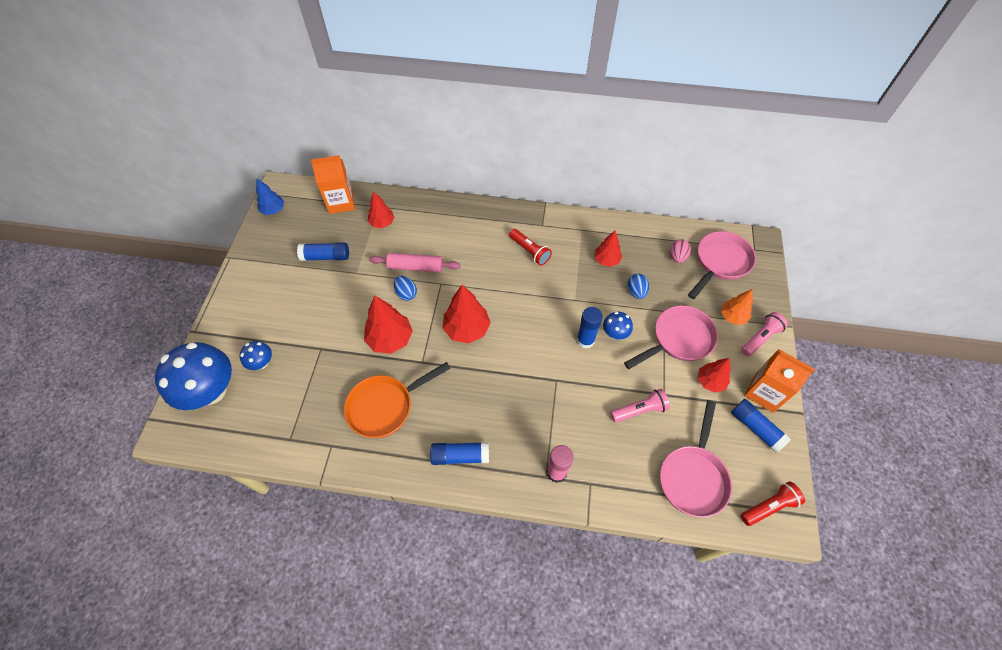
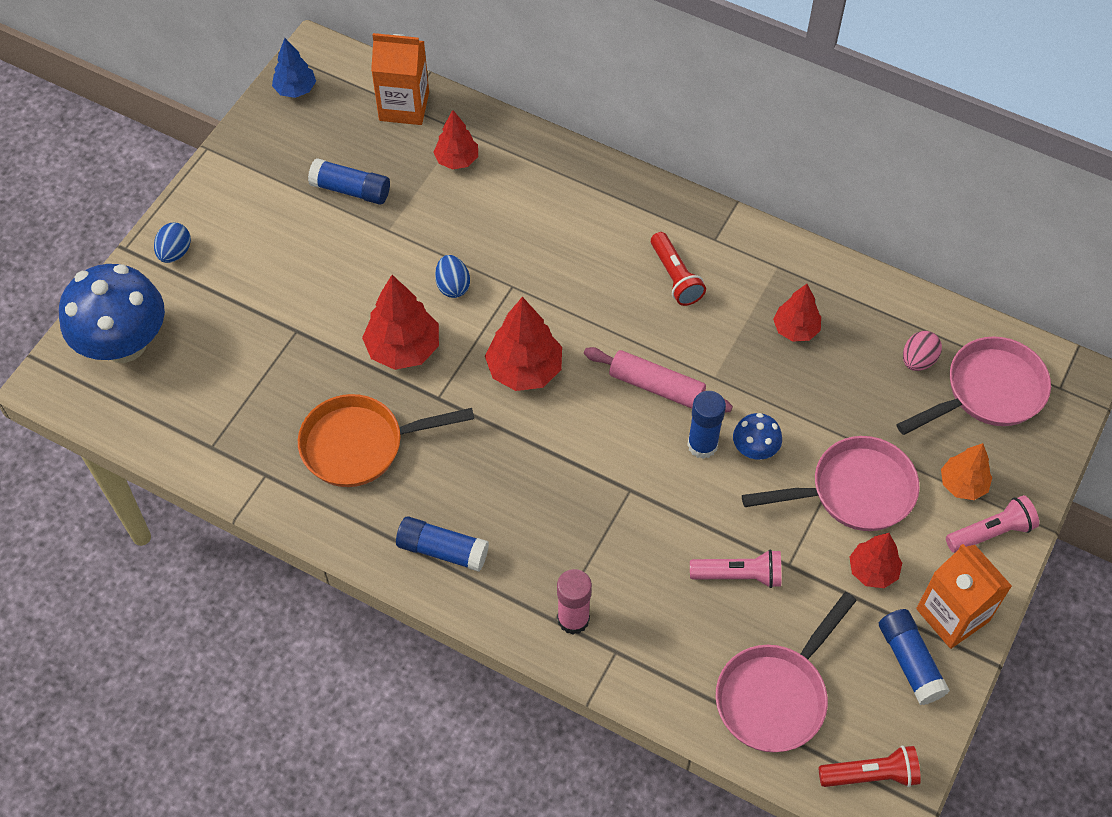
camera: 20 degrees right, 0 degrees up
(262, 363) = (206, 325): blue mushroom -> none
(415, 267) = (483, 248): pink rolling pin -> pink rolling pin (656, 386)
(636, 292) = (820, 395): blue egg -> blue egg (175, 252)

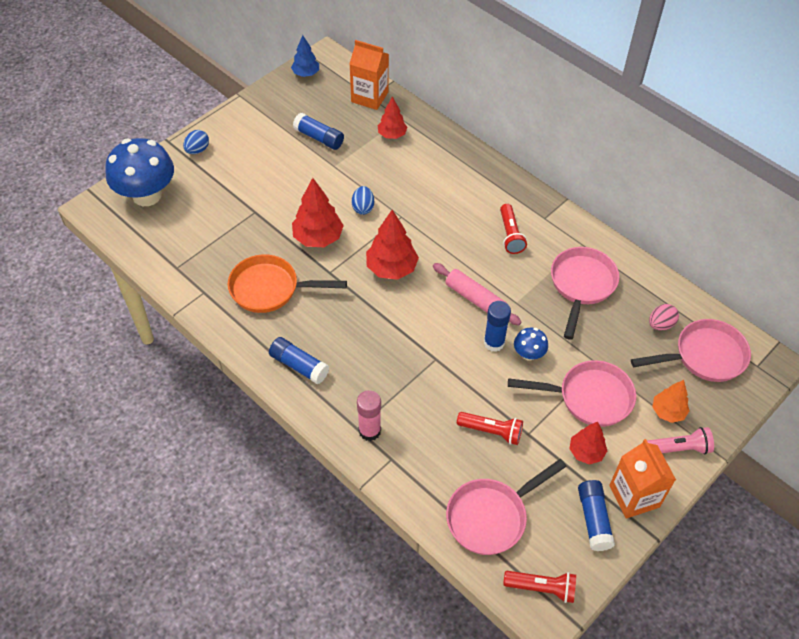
camera: 15 degrees right, 5 degrees down
(739, 575) = (491, 431): pink flashlight -> red flashlight
(795, 329) = (581, 285): red tree -> pink pan

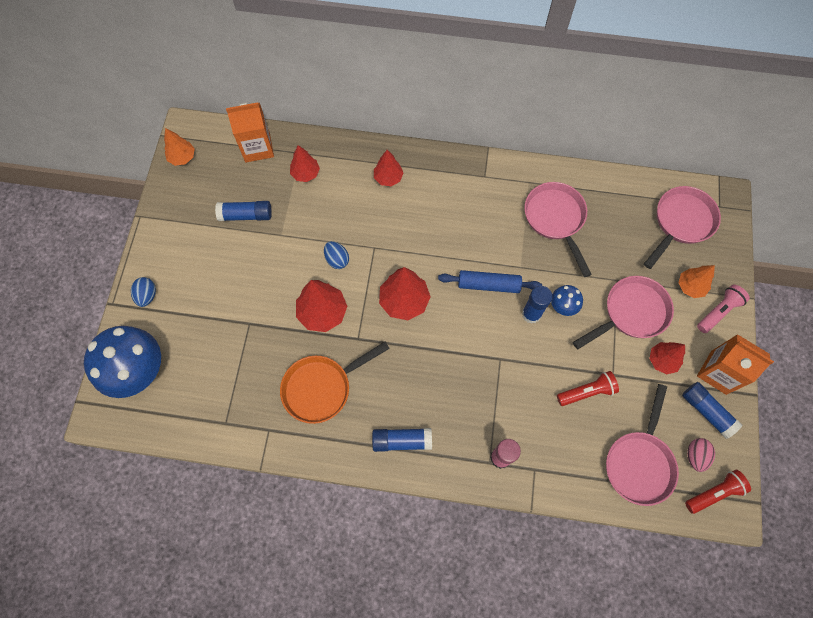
camera: 35 degrees left, 15 degrees up
(306, 73) = (182, 157): blue tree -> orange tree
(458, 174) = (388, 178): none -> red tree
(475, 299) = (488, 285): pink rolling pin -> blue rolling pin
(510, 235) = (471, 209): red flashlight -> none
(660, 324) = (633, 216): pink egg -> pink egg (695, 456)

